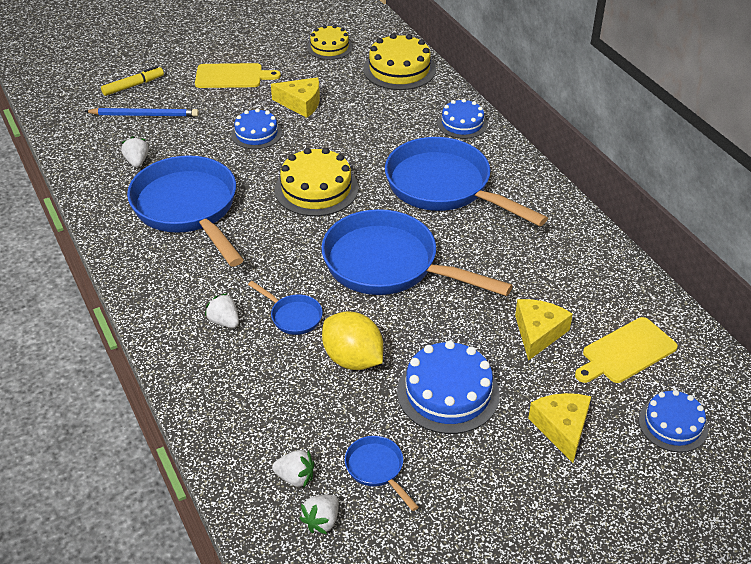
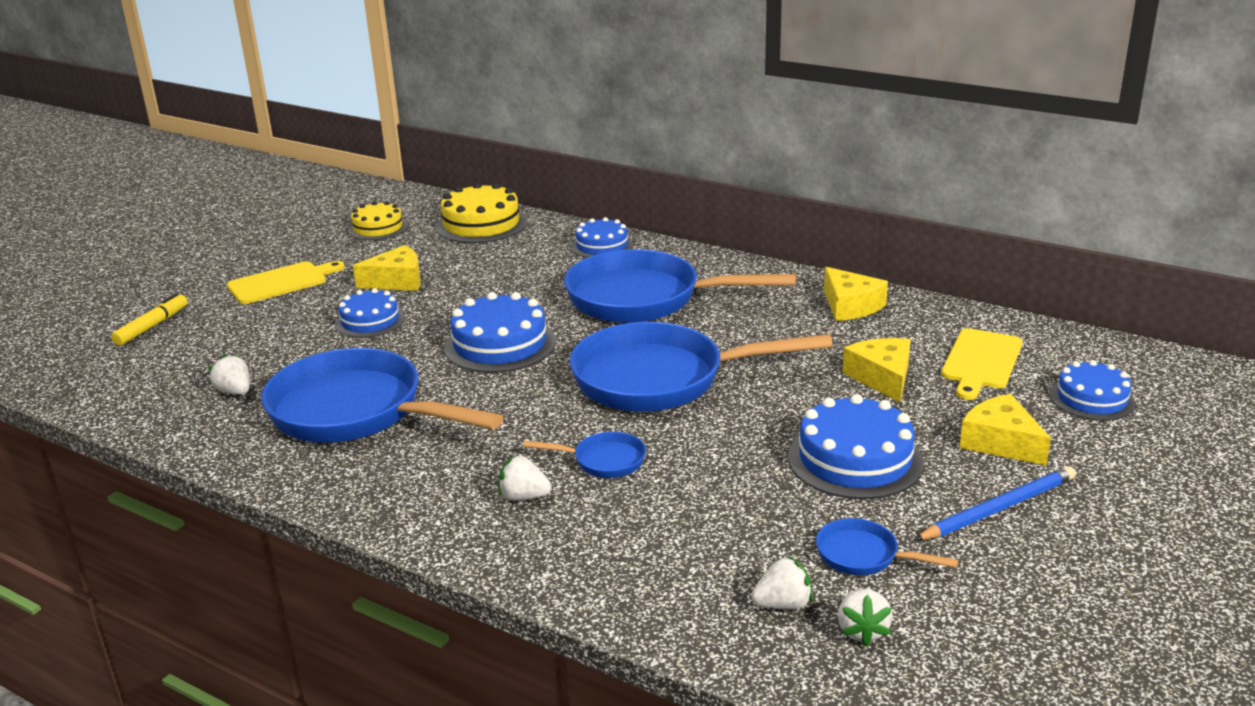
camera: 30 degrees left, 15 degrees down
(144, 115) = (198, 347): blue pencil -> blue pencil (998, 508)
(316, 189) = (500, 344): yellow cake -> blue cake
(353, 359) = (718, 472): yellow lemon -> none
(583, 257) = (850, 306): none -> yellow cheese

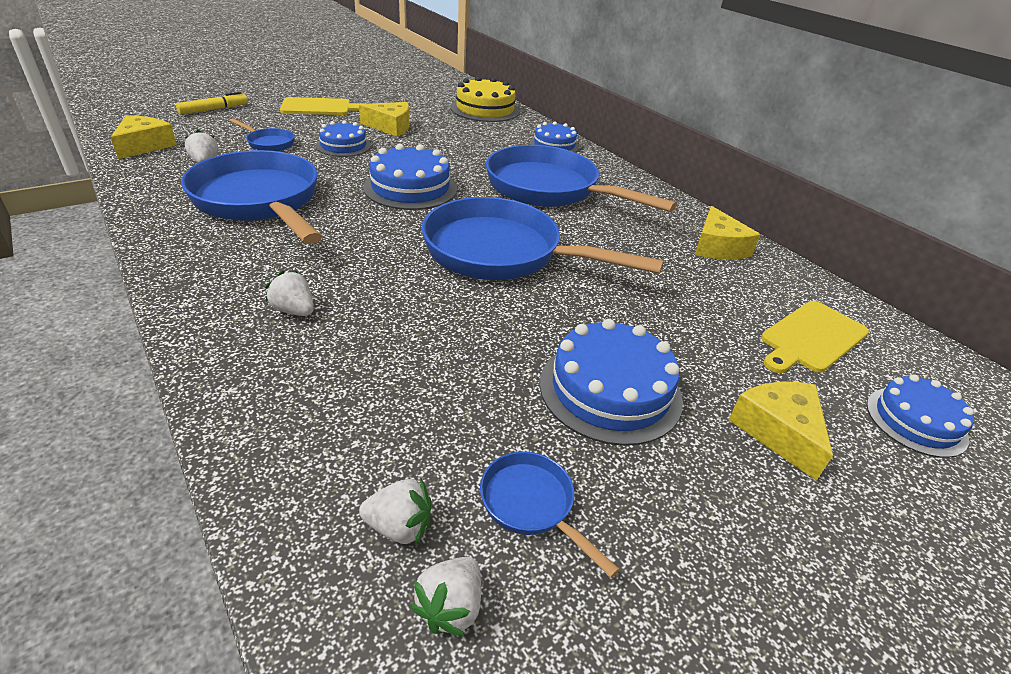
camera: 20 degrees right, 10 degrees up
(378, 228) = (416, 94): yellow cake -> none
(603, 461) = (388, 304): blue pan -> blue pan (268, 143)
(882, 378) = (699, 319): yellow cheese -> yellow cheese (144, 146)
(998, 508) = (725, 512): blue pencil -> none

